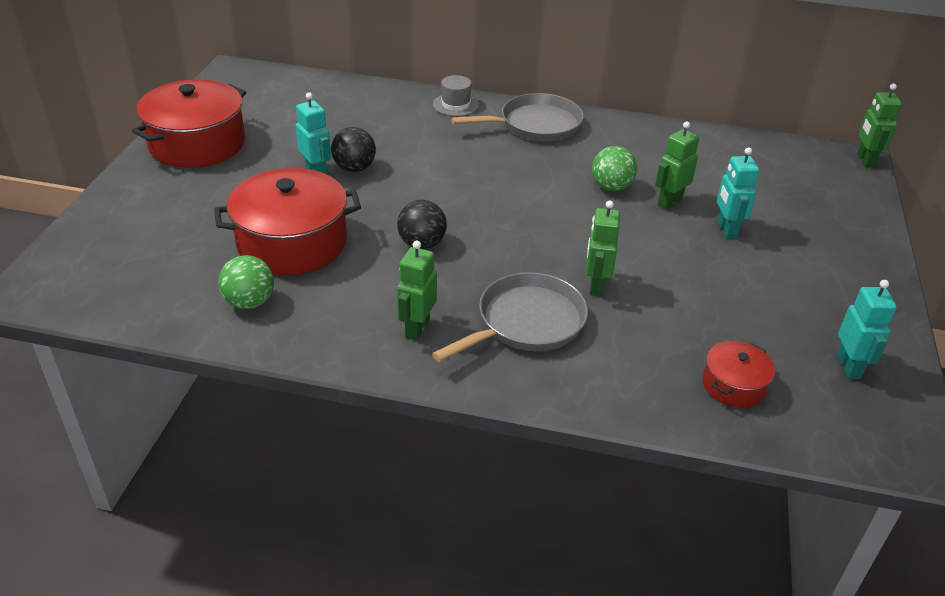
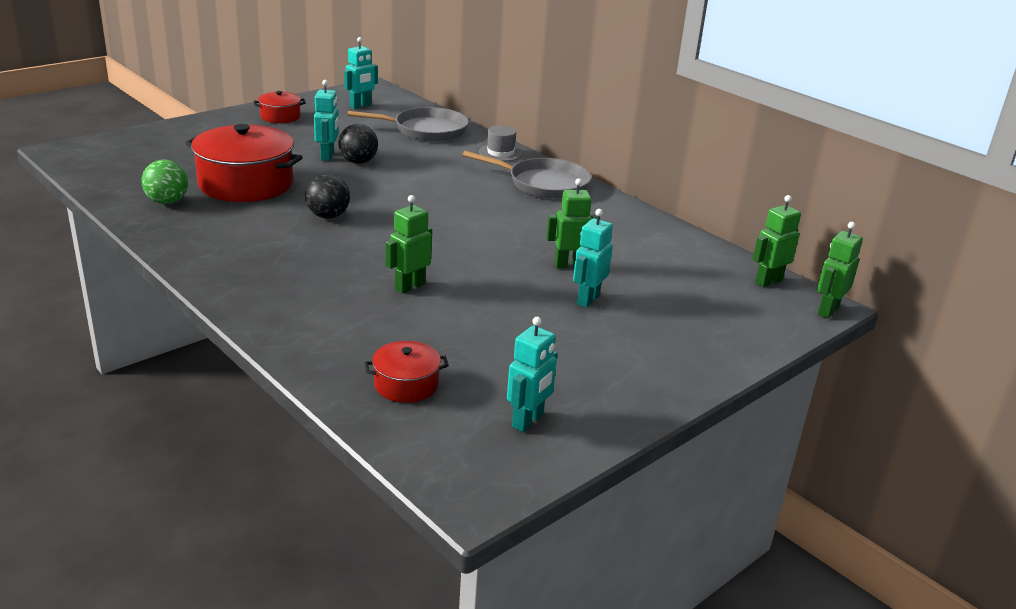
camera: 35 degrees right, 10 degrees down
(197, 144) = (280, 116): red pot -> red pot, size x0.50
(255, 98) = (360, 106): none -> turquoise robot
(417, 329) = (241, 255): green robot -> green robot (768, 281)
(526, 323) = (319, 283): grey pan -> grey pan (426, 130)
(611, 187) = (536, 239): green ball -> none

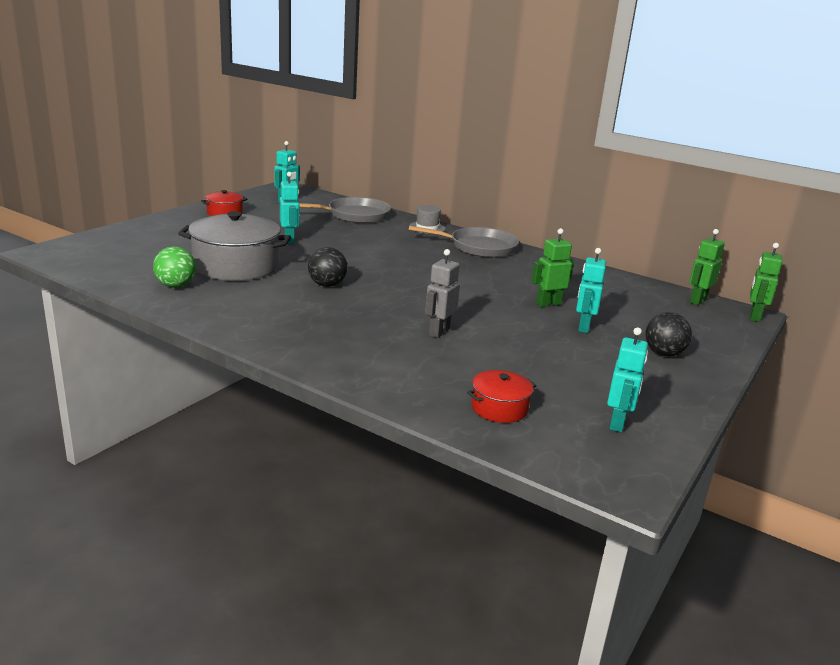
camera: 15 degrees left, 5 degrees down
(246, 184) = (236, 266): red pot -> grey pot
(358, 162) = (319, 242): black ball -> black ball (663, 353)
(409, 286) = (438, 332): green robot -> grey robot

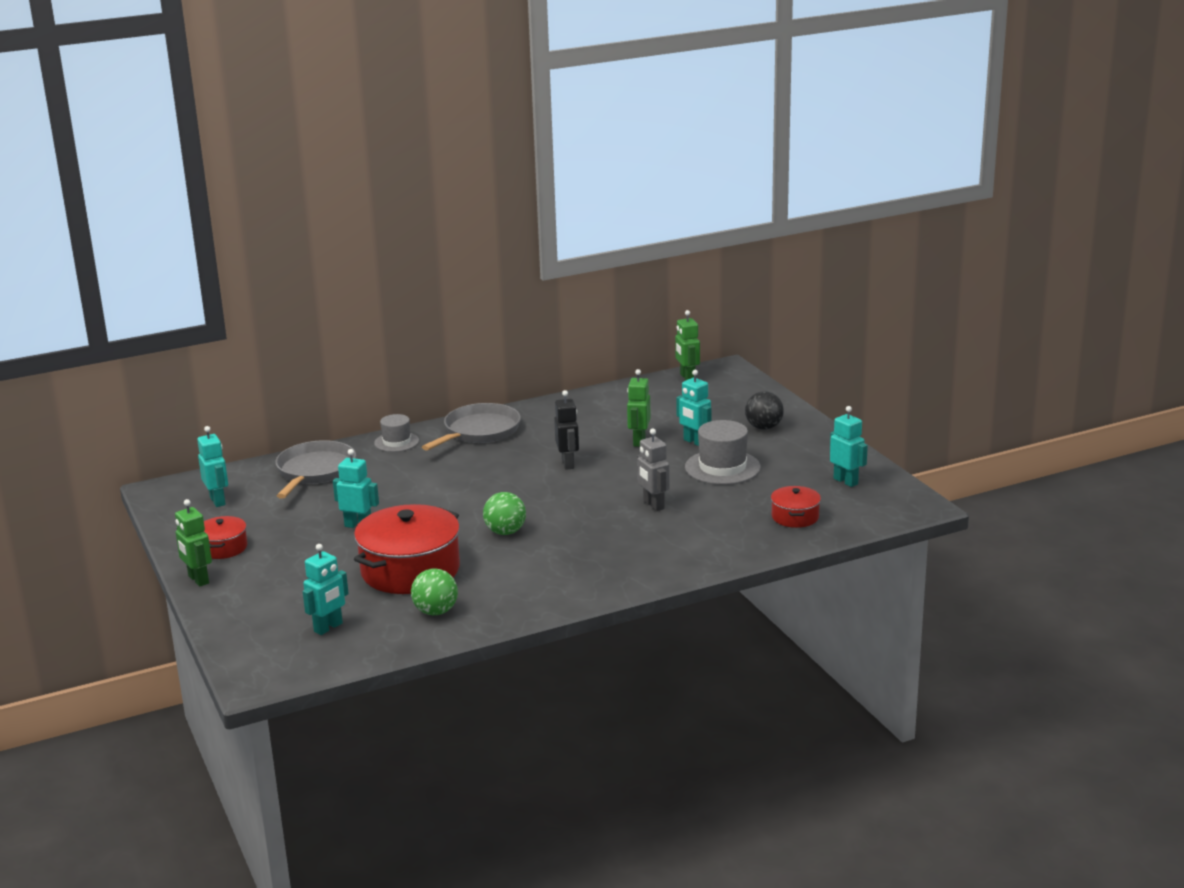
camera: 55 degrees left, 0 degrees up
(130, 258) = (328, 627): none -> turquoise robot
(236, 266) = (410, 570): grey pot -> red pot
(327, 285) = (505, 532): black ball -> green ball
(469, 285) = (568, 464): none -> black robot
(553, 349) = (722, 467): none -> grey hat
(754, 316) = (733, 368): green robot -> green robot (198, 580)

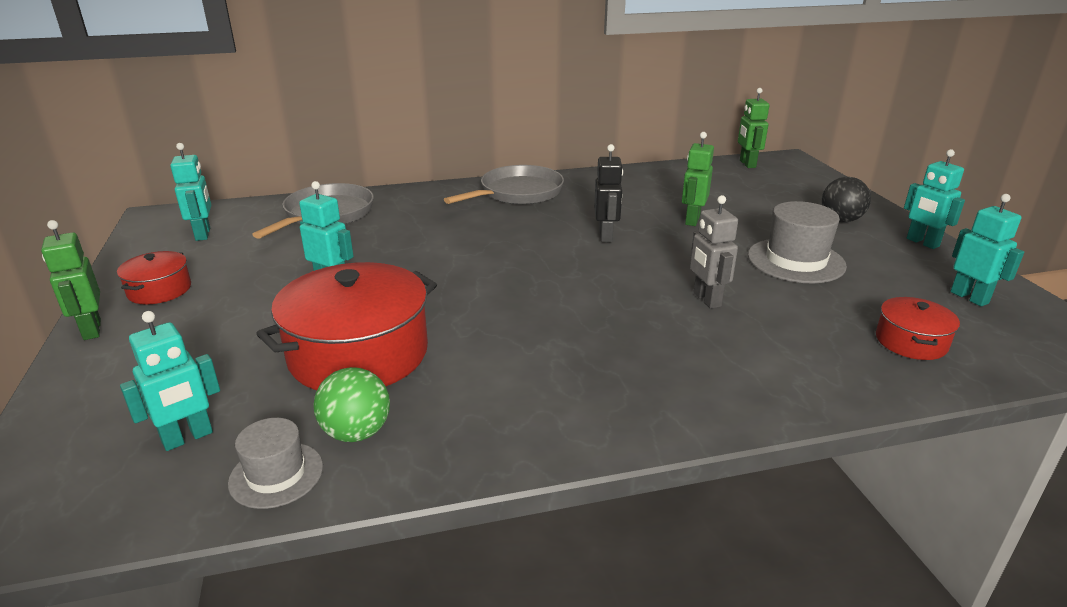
camera: 10 degrees right, 5 degrees up
(396, 442) = (428, 194): grey hat -> grey hat (276, 475)
(505, 532) = (506, 313): green ball -> none
(694, 442) = (758, 227): turquoise robot -> turquoise robot (922, 243)

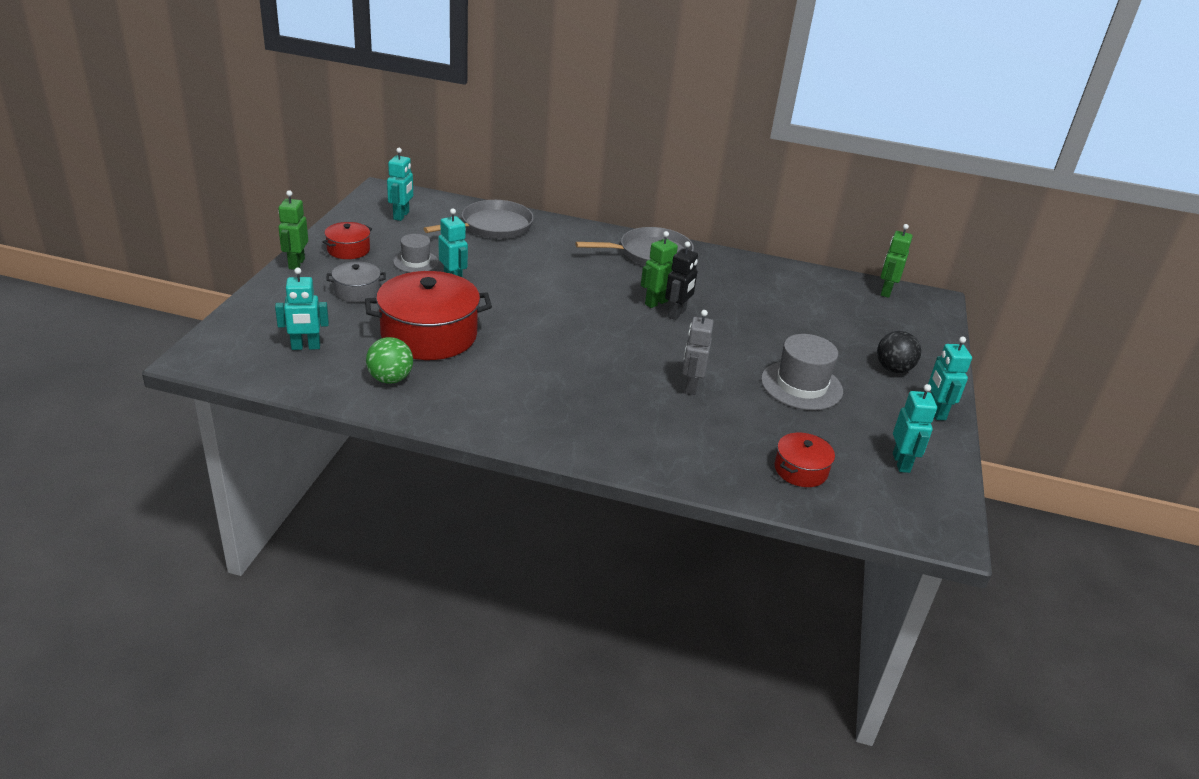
camera: 25 degrees right, 5 degrees up
(211, 335) = (357, 291): none -> grey pot
(276, 475) = (334, 383): grey hat -> grey hat (416, 262)
(692, 220) = (763, 324): green robot -> green robot (656, 302)

